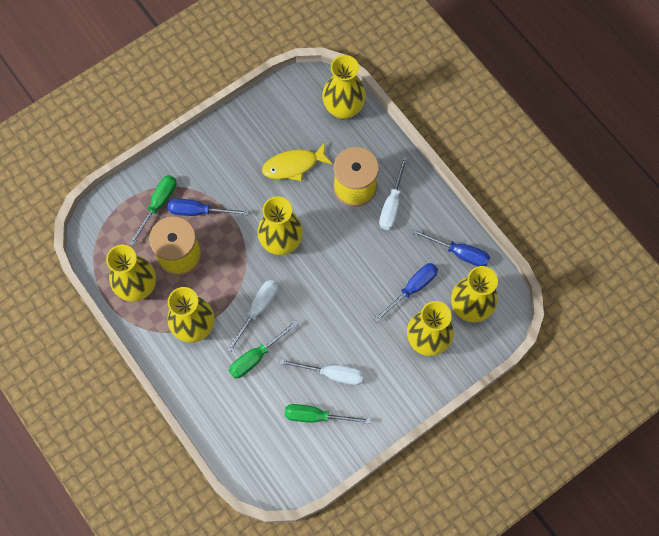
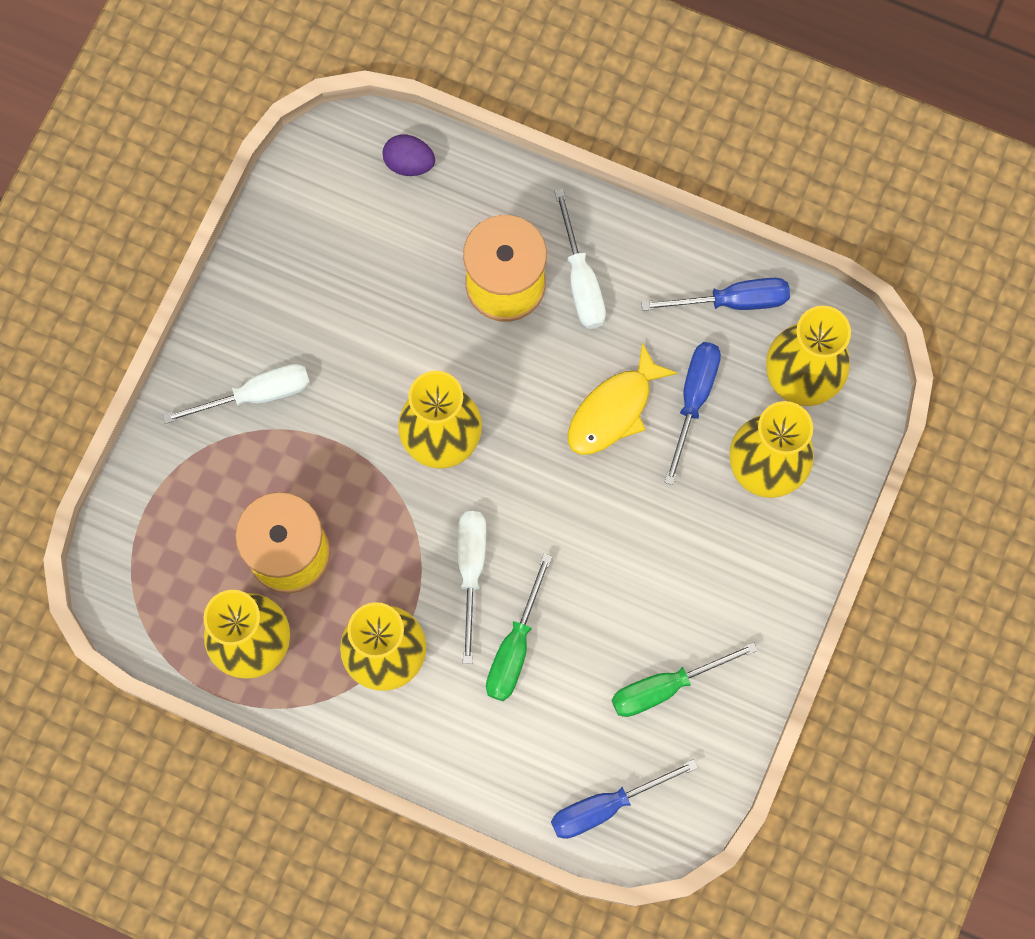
camera: 30 degrees left, 5 degrees up
(158, 205) = (203, 489): green screwdriver -> none
(198, 211) = (276, 464): blue screwdriver -> blue screwdriver (605, 806)
(293, 165) = (385, 302): yellow fish -> yellow fish (614, 410)
(332, 374) = (649, 606): white screwdriver -> white screwdriver (256, 395)
(343, 108) = (409, 163): yellow vase -> purple egg

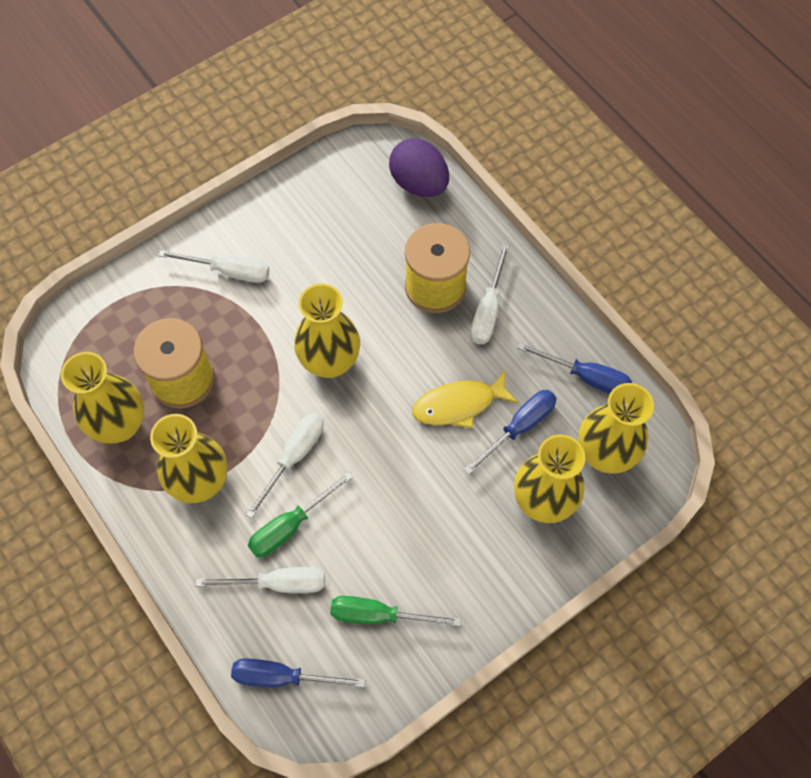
camera: 30 degrees right, 10 degrees down
(409, 163) = (419, 183): purple egg -> purple egg, size x1.70
(541, 715) = (278, 583): none -> white screwdriver

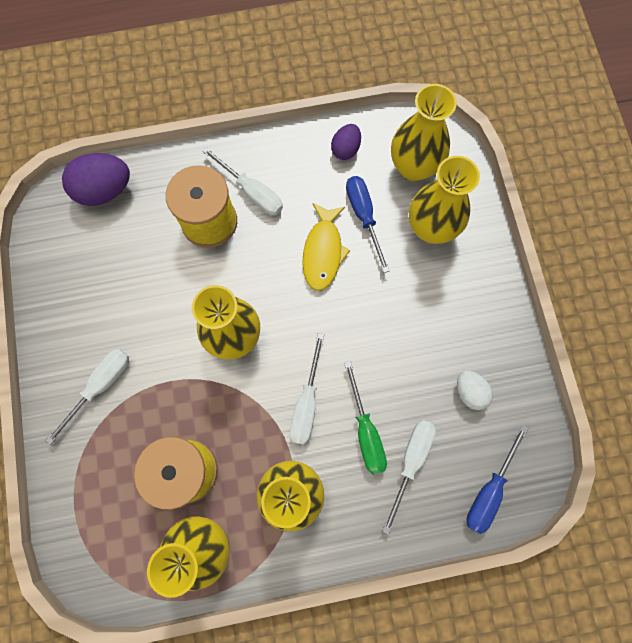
camera: 65 degrees left, 10 degrees up
(294, 457) = (306, 403): white screwdriver -> white screwdriver turned 135 degrees counterclockwise
(379, 615) = (470, 392): green screwdriver -> white egg
(586, 377) = (345, 149): blue screwdriver -> purple egg

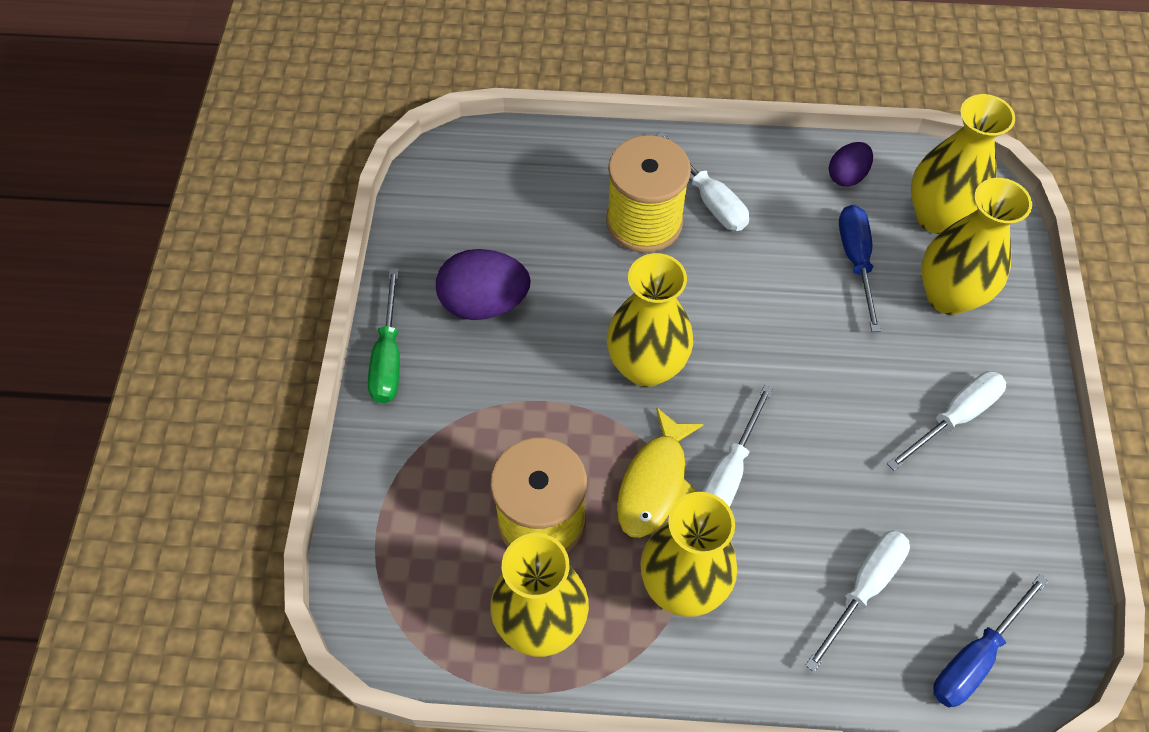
camera: 15 degrees right, 15 degrees down
(100, 386) = (452, 385): white screwdriver -> white screwdriver (954, 417)
(105, 190) = (516, 156): purple egg -> purple egg (484, 303)
(323, 252) = (791, 291): yellow fish -> yellow fish (654, 482)
(365, 431) = (805, 531): green screwdriver -> green screwdriver (388, 357)
(470, 392) = (968, 517): white egg -> none

